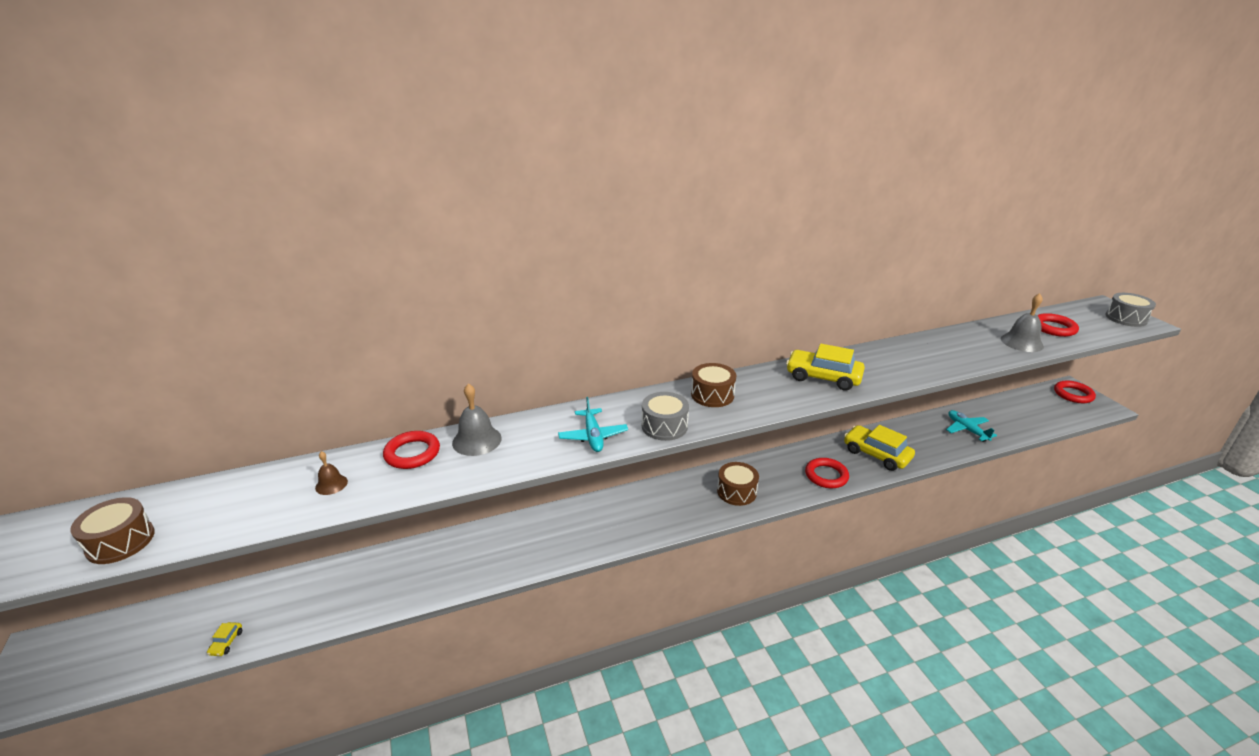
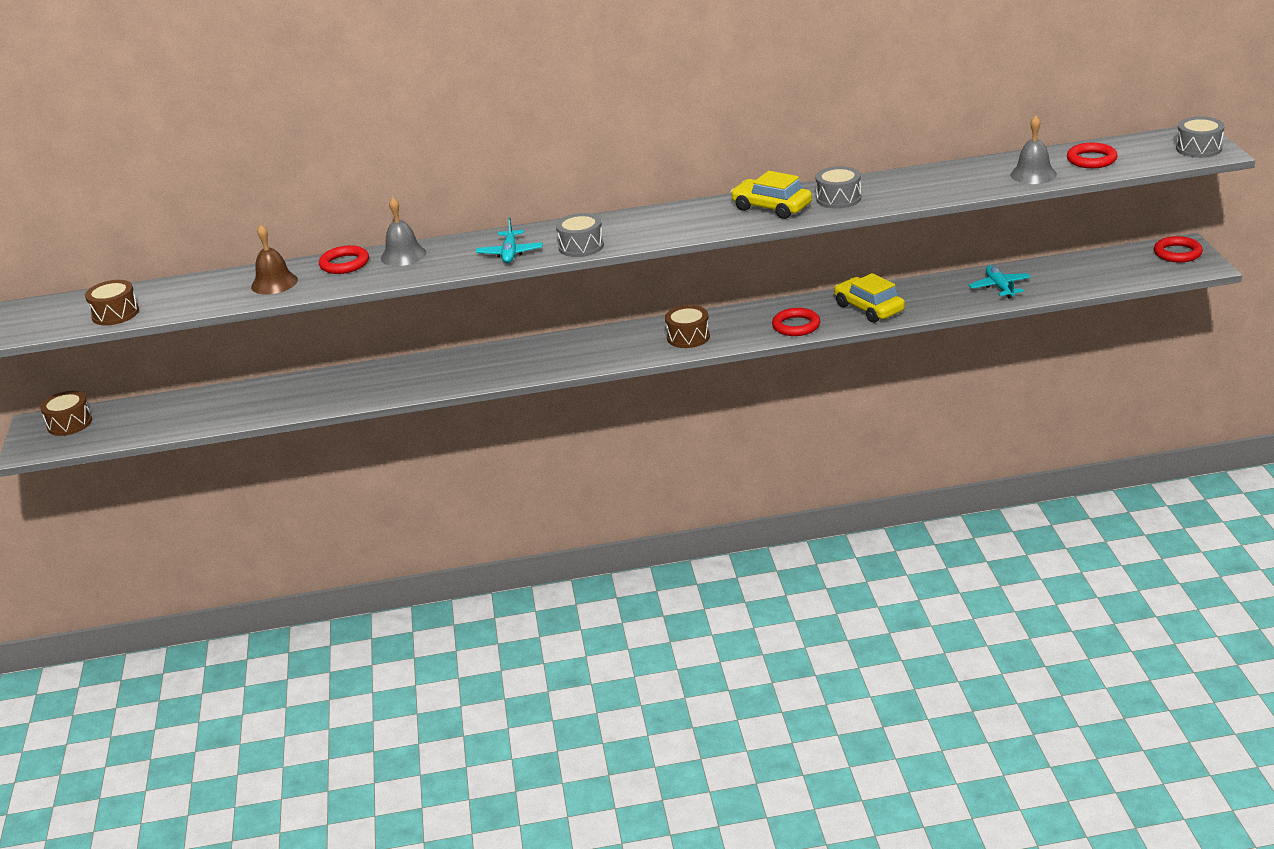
camera: 15 degrees right, 0 degrees up
(226, 642) = (185, 425): yellow car -> none
(331, 484) = (274, 283): brown bell -> brown bell, size x1.75
(712, 395) = (644, 222): brown drum -> brown drum (69, 423)
(877, 367) = (838, 199): none -> grey drum

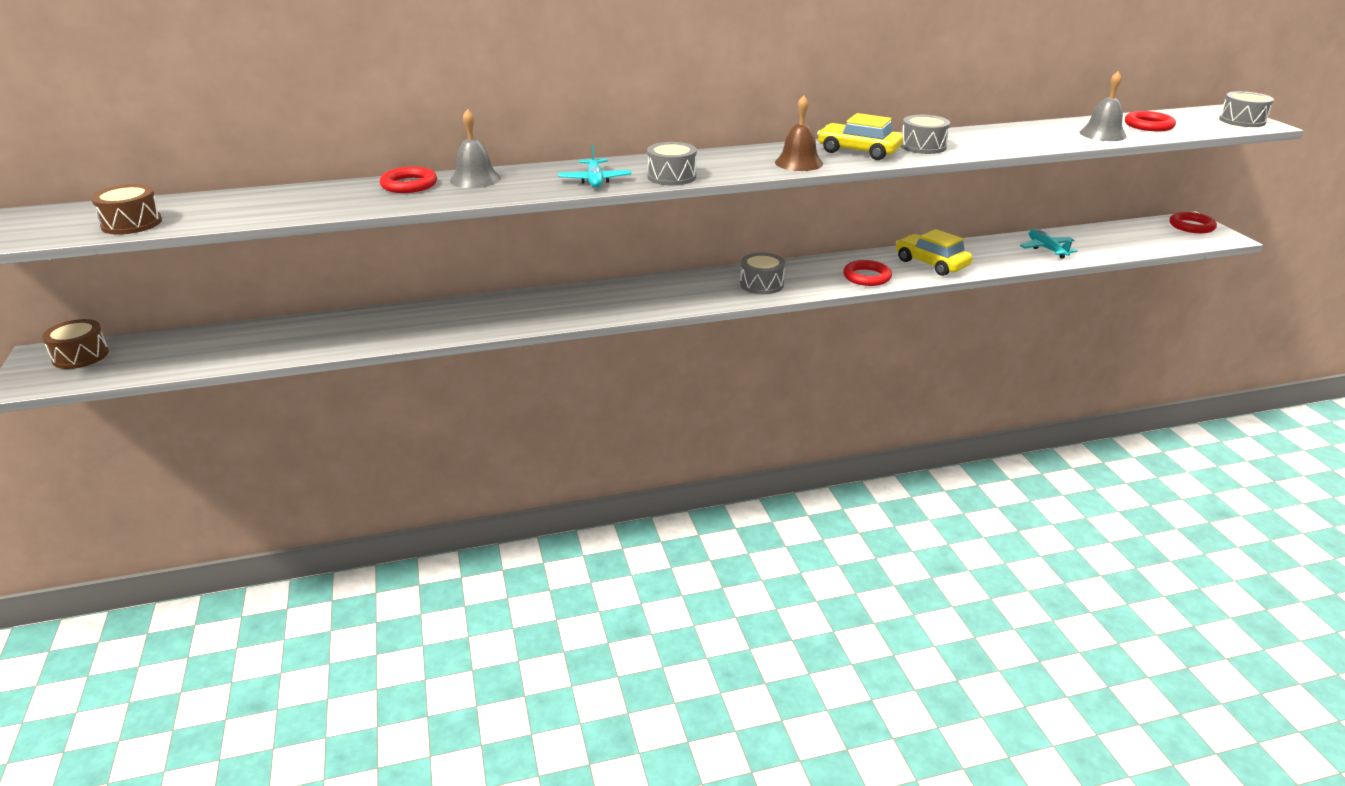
camera: 10 degrees left, 0 degrees up
(274, 283) = (328, 200): brown bell -> brown bell (798, 163)
(688, 337) = (761, 284): brown drum -> grey drum

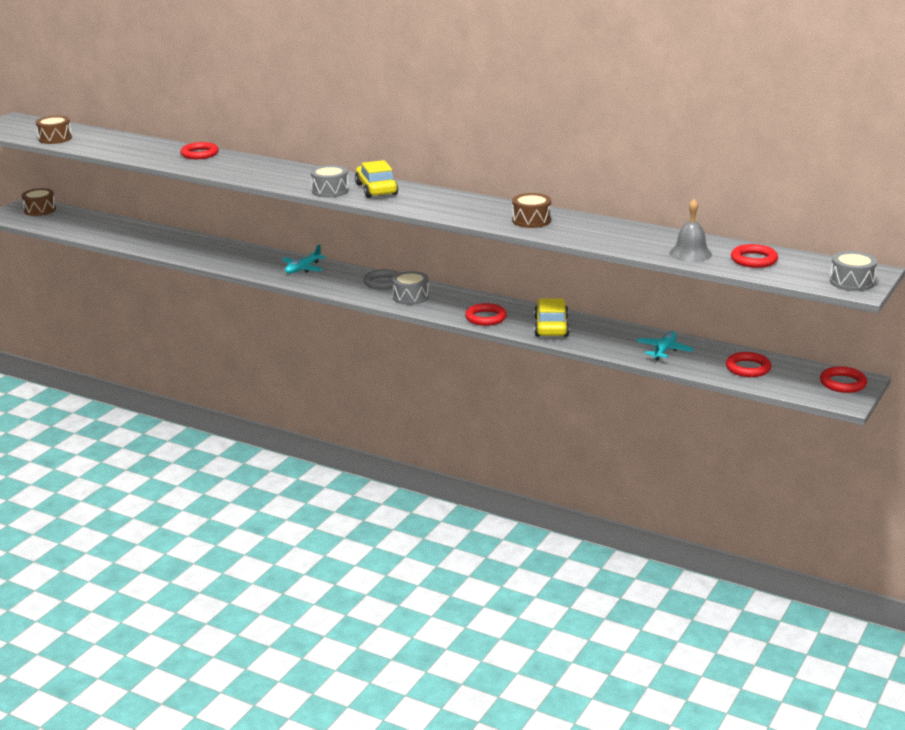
camera: 45 degrees right, 5 degrees down
(475, 179) = (235, 160): grey bell -> none
(595, 180) = (287, 180): turquoise plane -> turquoise plane (303, 269)
(704, 281) = (383, 282): none -> grey ring
(798, 163) = (422, 205): brown bell -> none
(858, 151) = (480, 210): yellow car -> yellow car (376, 189)
(923, 146) = (531, 220): grey drum -> brown drum
(1122, 239) = (748, 368): none -> red ring

